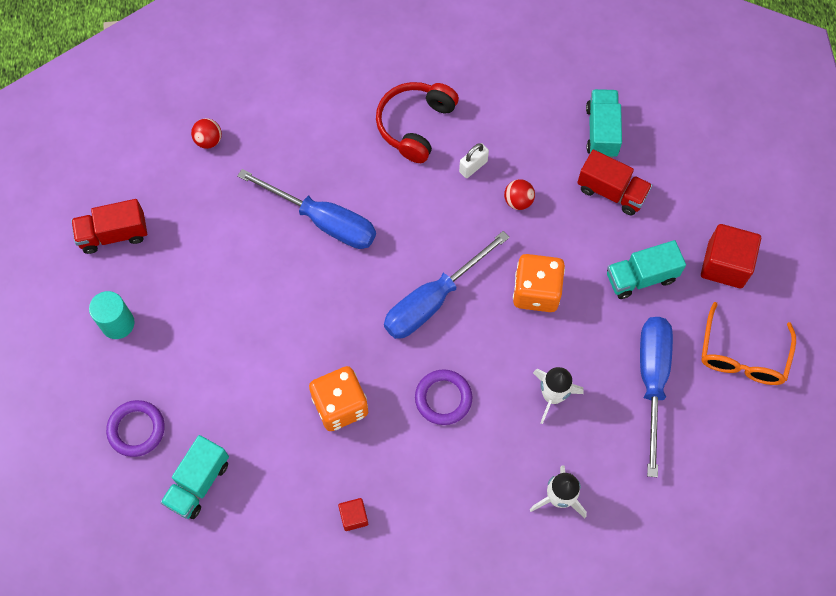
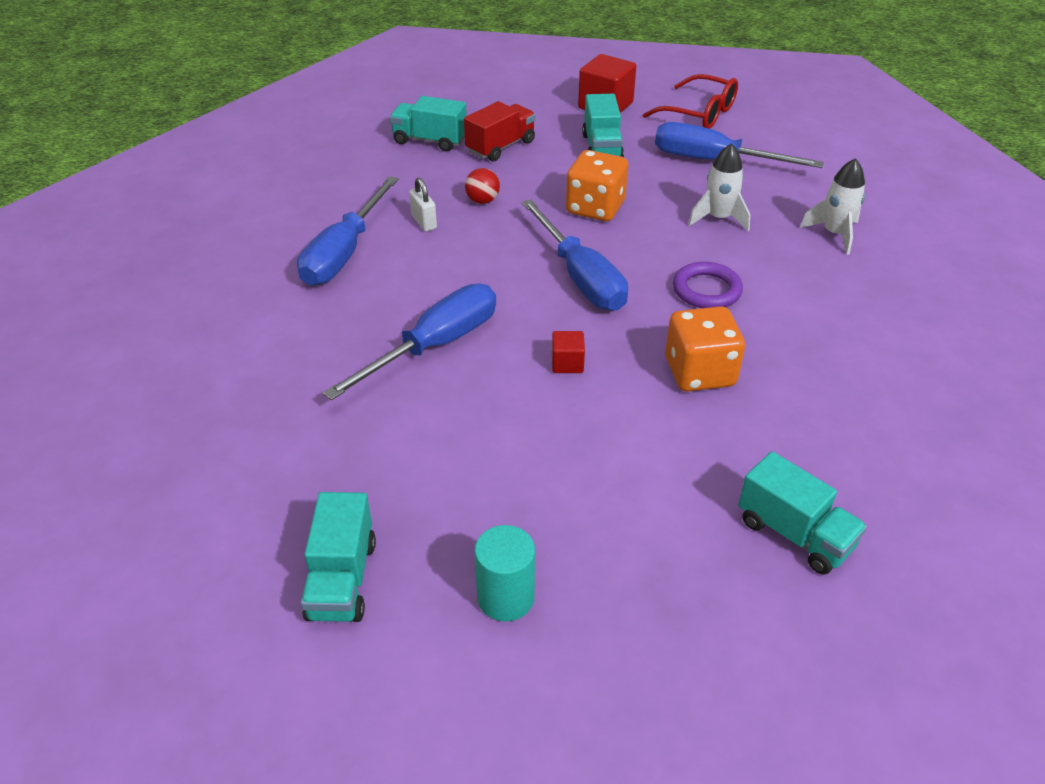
camera: 75 degrees left, 25 degrees down
(114, 234) = (342, 579): red truck -> turquoise truck
(136, 429) = (697, 599): purple ring -> none
(208, 140) = (245, 438): red ball -> none
(354, 517) = (851, 385): red cube -> red cube (567, 363)
(415, 125) = (344, 253): red headphones -> blue screwdriver
(742, 356) = (699, 114): orange glasses -> red glasses

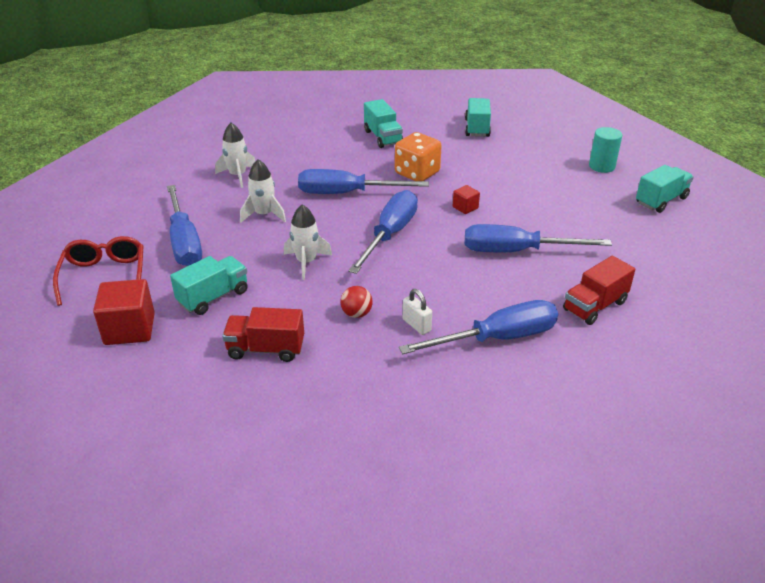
camera: 130 degrees left, 5 degrees down
(286, 337) = (594, 306): none -> red truck
(424, 222) = (416, 325): white padlock -> white padlock turned 60 degrees counterclockwise
(430, 140) = (298, 397): turquoise truck -> turquoise truck (383, 137)
(595, 208) = (306, 262): orange dice -> white rocket
(706, 290) = (347, 193): purple ring -> blue screwdriver

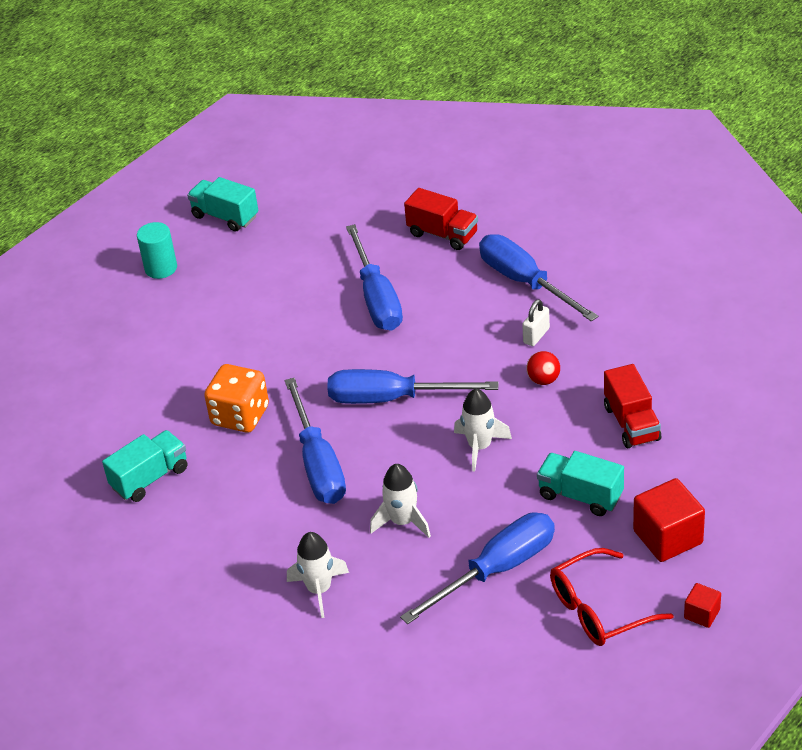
camera: 105 degrees left, 5 degrees up
(465, 207) = (305, 355): red cube -> red cube (702, 614)
(477, 128) = (89, 393): turquoise truck -> none

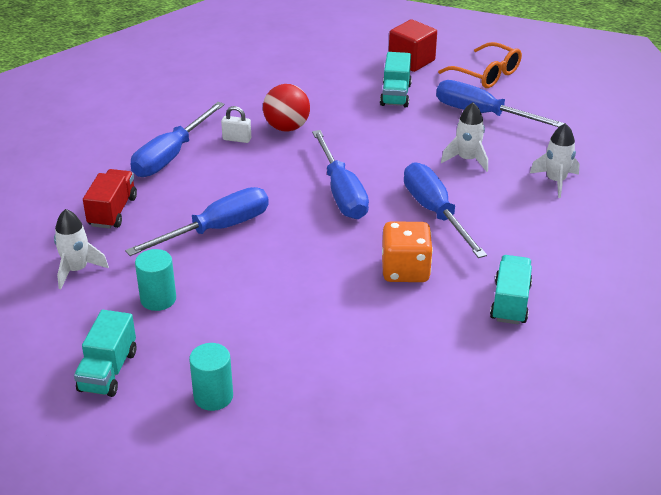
camera: 115 degrees left, 5 degrees down
(150, 478) = (510, 302): turquoise truck -> turquoise truck turned 75 degrees clockwise
(296, 251) = (158, 299): none -> turquoise cylinder
(318, 464) = (435, 212): blue screwdriver -> blue screwdriver turned 75 degrees counterclockwise
(479, 447) = (372, 142): white rocket -> white rocket (77, 270)
(543, 380) = (287, 127): red ball -> red ball, size x1.72
(599, 609) = (486, 74): red glasses -> orange glasses
(631, 423) = (315, 86): red truck -> none
(702, 614) = (464, 43): red cube -> none

